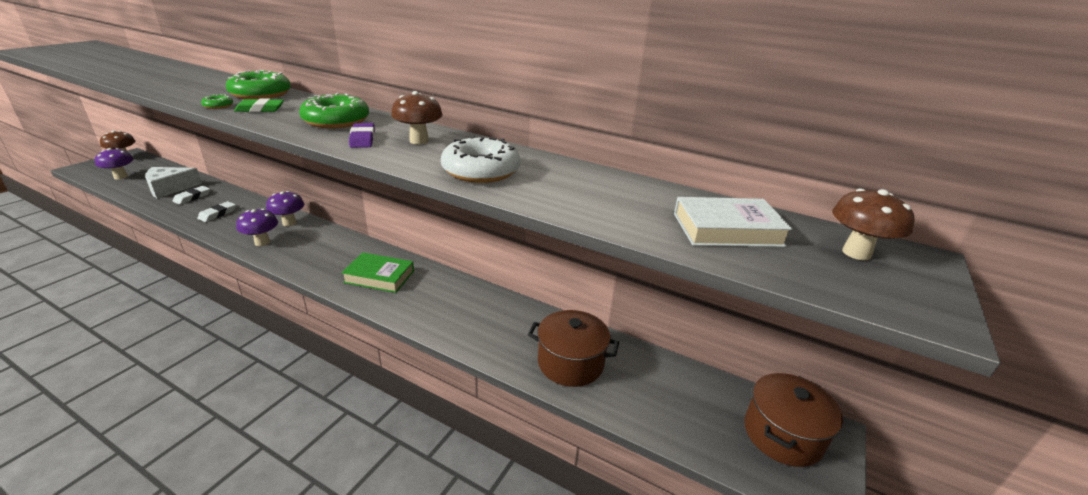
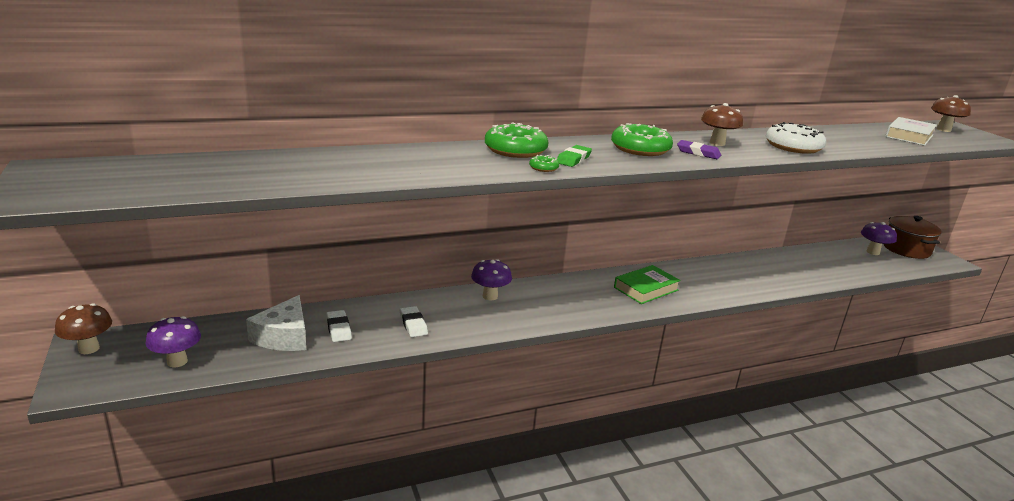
camera: 50 degrees left, 5 degrees down
(262, 242) = (519, 318): purple mushroom -> purple mushroom (873, 252)
(570, 363) = (813, 269): brown pot -> none

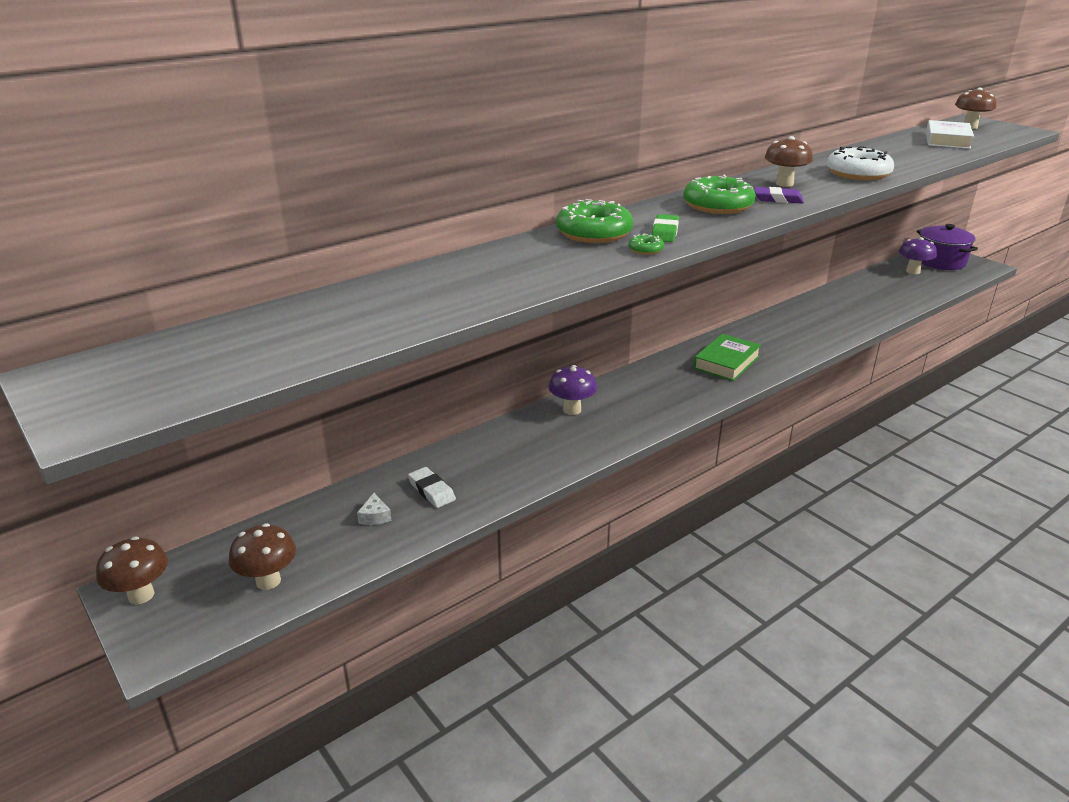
camera: 15 degrees left, 5 degrees up
(177, 361) = (268, 581): purple mushroom -> brown mushroom
(284, 336) = (375, 516): white cheese -> white cheese, size x0.43
(413, 324) = (512, 464): white eraser -> none
(906, 249) = (940, 261): brown pot -> purple pot

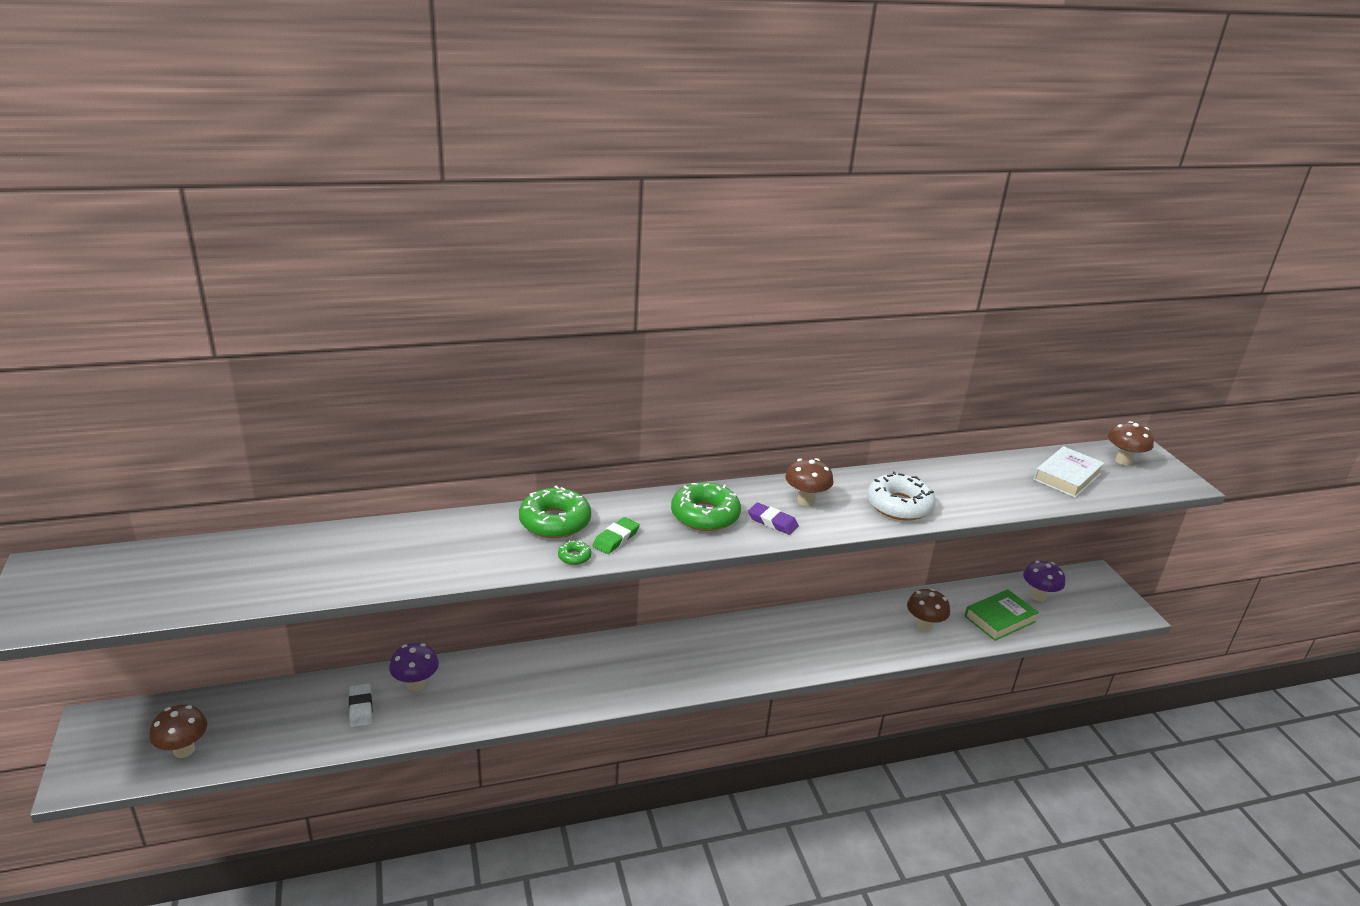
camera: 20 degrees right, 0 degrees up
(141, 595) = (97, 729): brown mushroom -> brown mushroom (924, 626)
(375, 516) = (300, 718): white cheese -> none
(572, 410) = (541, 662): purple mushroom -> purple mushroom (416, 684)
(726, 362) = (727, 653): green book -> green book (999, 619)
(940, 261) = (1085, 592): purple pot -> none

